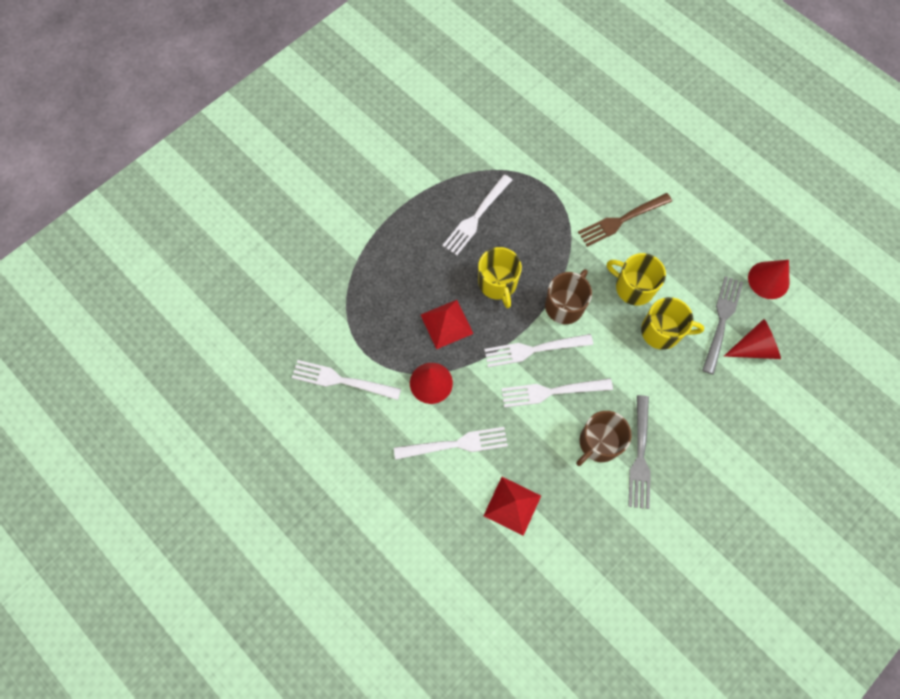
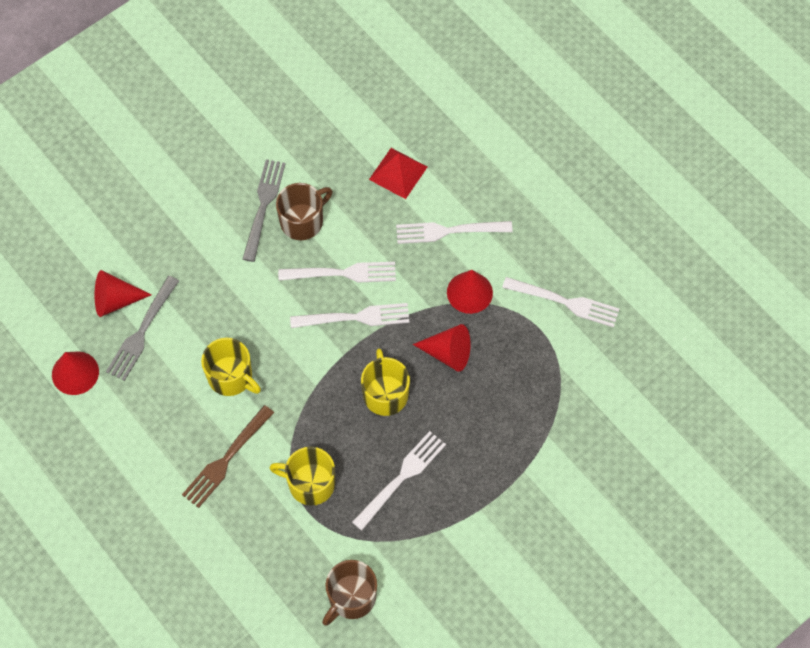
camera: 175 degrees left, 5 degrees down
(446, 324) = (448, 353): red pyramid -> red cone
(565, 305) = (312, 363): brown mug -> brown mug (351, 597)
(622, 220) = (226, 459): brown fork -> brown fork turned 150 degrees clockwise
(662, 331) = (211, 325): yellow mug -> yellow mug (310, 483)

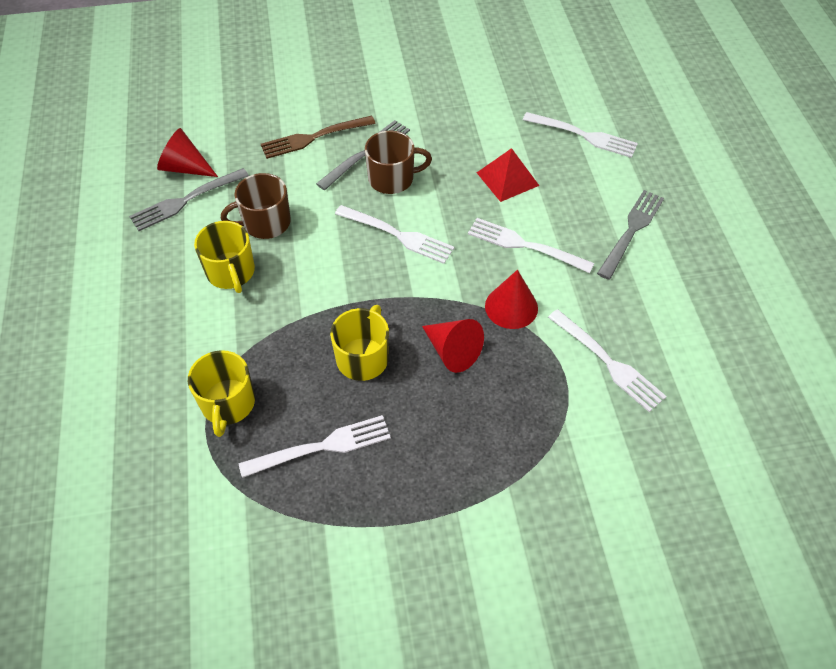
camera: 30 degrees right, 10 degrees down
(75, 373) = (105, 206): red cone -> none
(226, 459) = (169, 340): brown fork -> brown fork (314, 137)
(310, 483) = (228, 404): yellow mug -> yellow mug turned 135 degrees counterclockwise
(351, 597) = (180, 543): brown mug -> brown mug (265, 223)
(355, 317) = (382, 277): white fork -> white fork (583, 135)
(523, 175) = (631, 231): none -> grey fork

